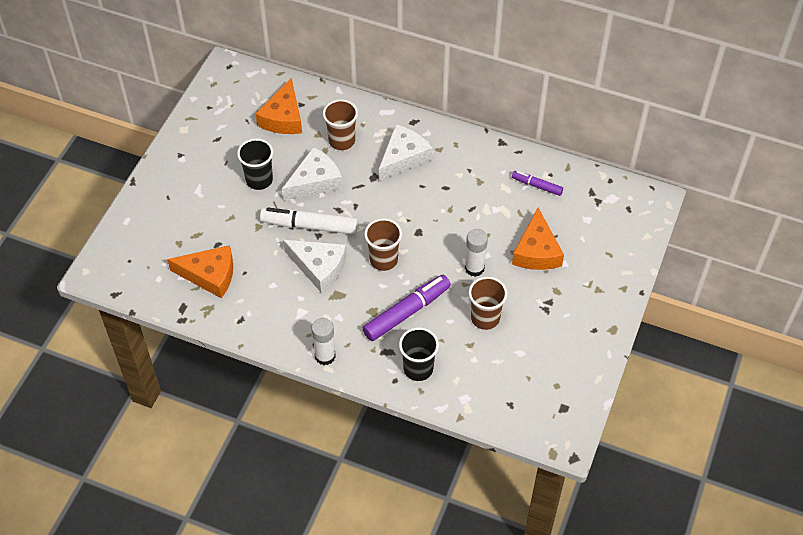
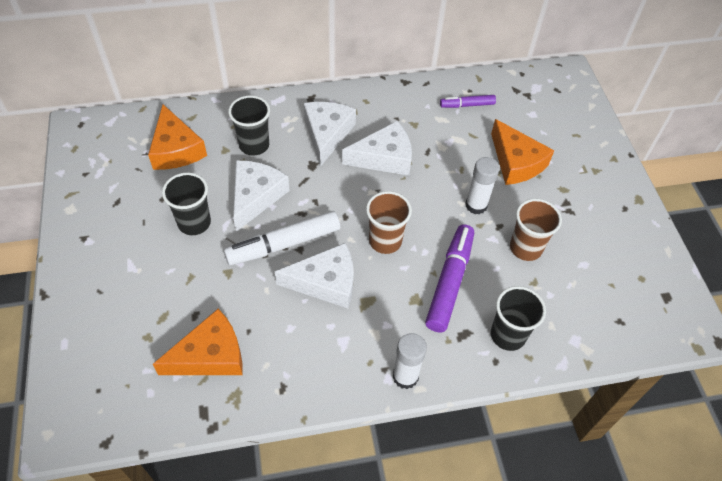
camera: 35 degrees left, 0 degrees up
(342, 141) = (254, 145): brown cup -> black cup
(433, 197) = (384, 157): none -> white cheese

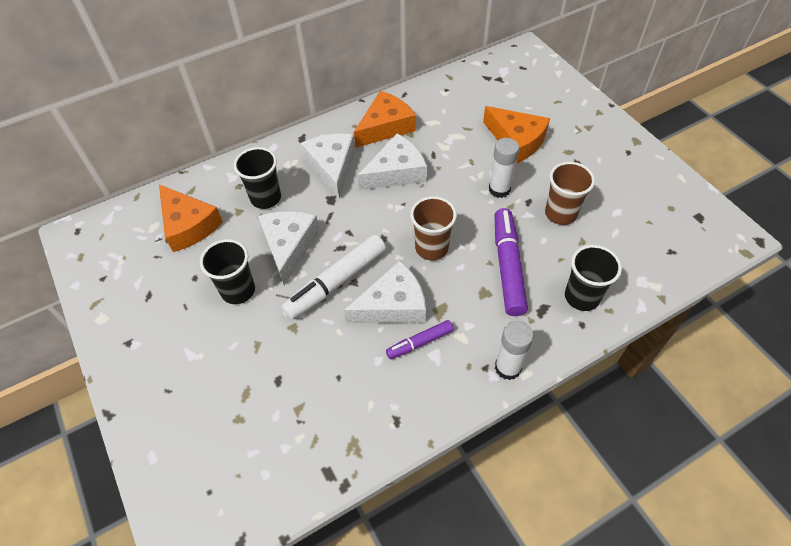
camera: 15 degrees left, 0 degrees up
(210, 355) = (310, 414): orange cheese -> orange cheese (385, 127)
(467, 105) = (450, 103): purple marker -> purple marker (419, 343)

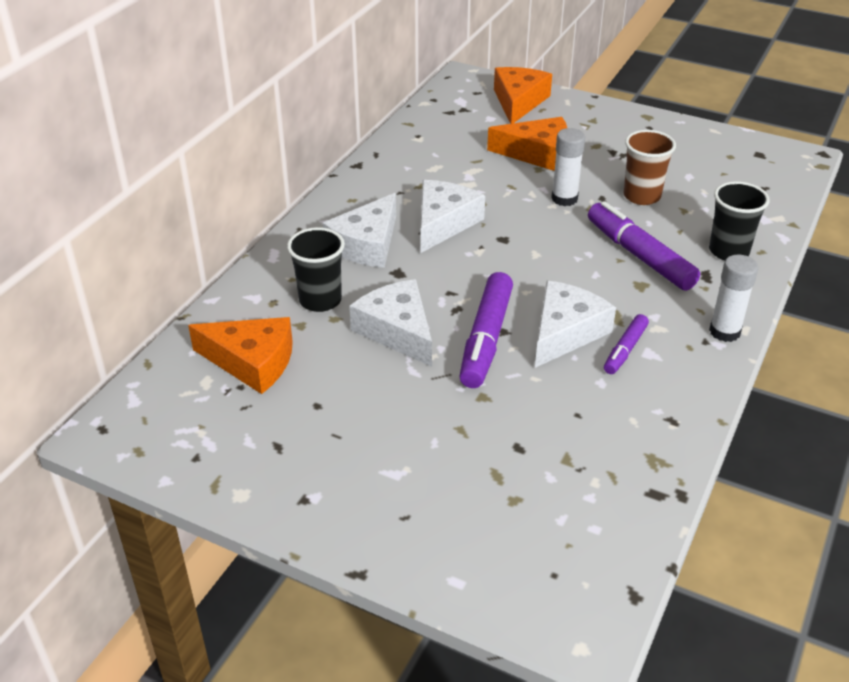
camera: 35 degrees left, 15 degrees down
(238, 290) = (384, 393): black cup -> none
(332, 167) = (367, 244): white cheese -> white cheese turned 105 degrees counterclockwise
(336, 282) = (486, 339): white marker -> purple marker
(385, 127) = (387, 189): orange cheese -> orange cheese (518, 102)
(431, 248) = (551, 271): brown cup -> none

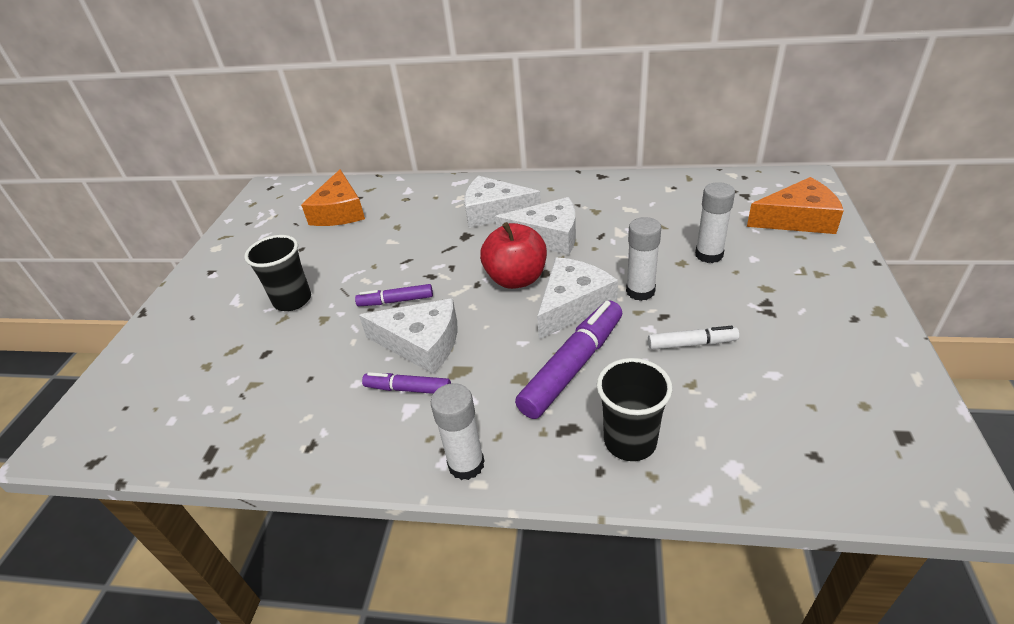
camera: 75 degrees right, 0 degrees up
(320, 300) = (415, 214): black cup -> black cup (292, 300)
(397, 331) = (391, 256): white cheese -> white cheese (572, 305)
(486, 339) = (396, 301): purple marker -> purple marker, size x0.55
(501, 257) = (516, 279): none -> red apple
(537, 153) = (709, 255): orange cheese -> white glue stick
(642, 196) = (691, 344): brown cup -> white marker

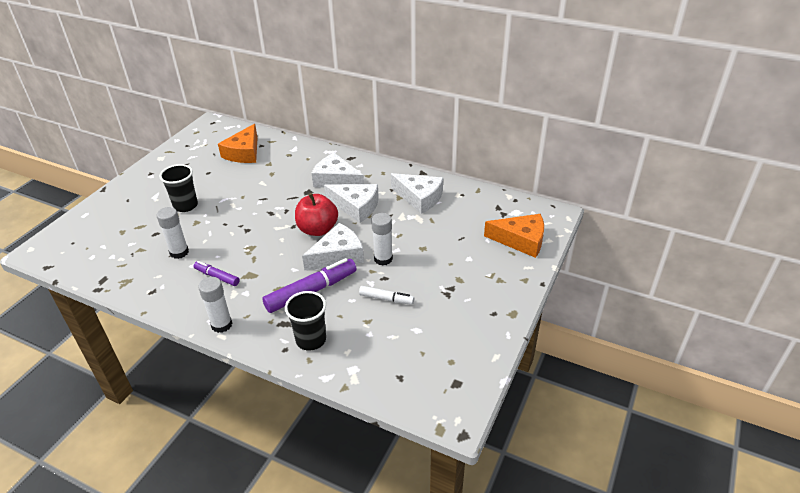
camera: 15 degrees right, 0 degrees up
(396, 301) = (241, 223): purple marker -> none
(421, 343) = (239, 253): white cheese -> white cheese (419, 198)
(709, 255) = (443, 248): white glue stick -> white glue stick (179, 252)

